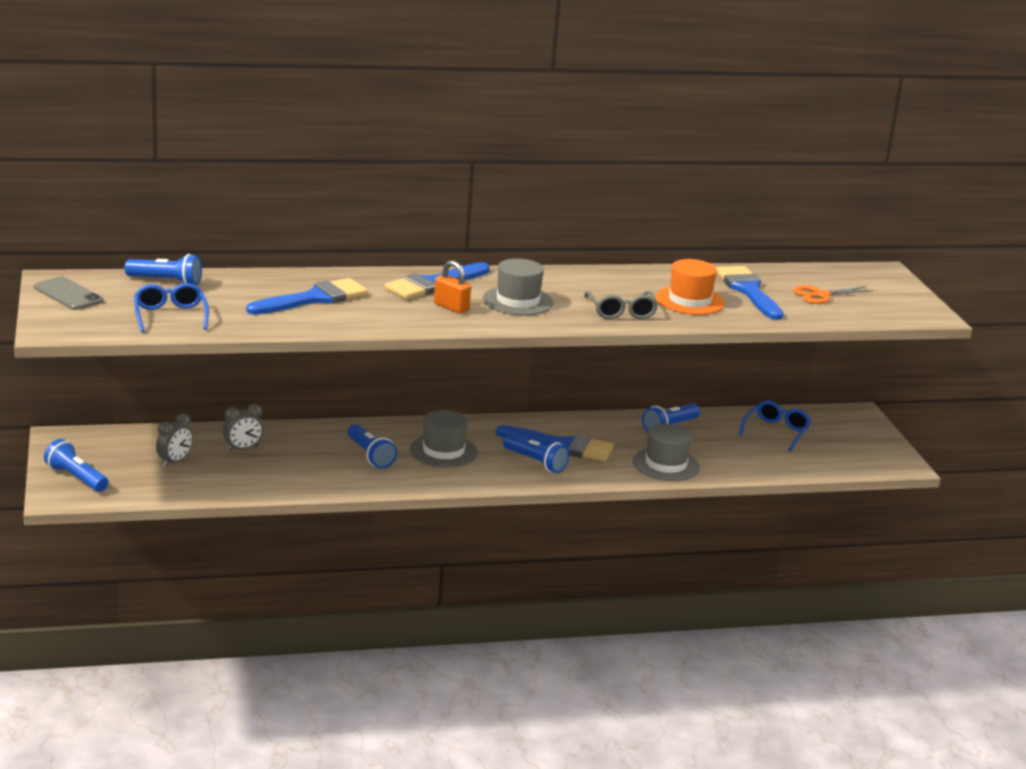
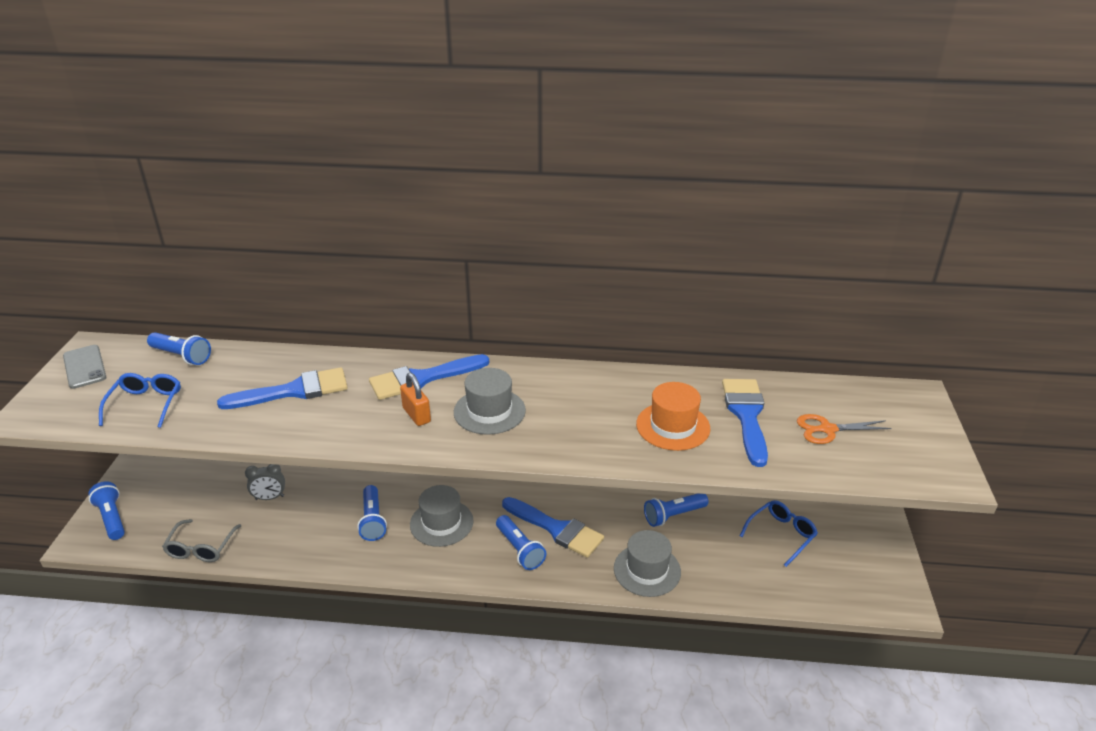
camera: 20 degrees right, 10 degrees up
(174, 461) = (203, 507): grey clock -> none
(621, 312) = (588, 438): grey glasses -> grey glasses (201, 548)

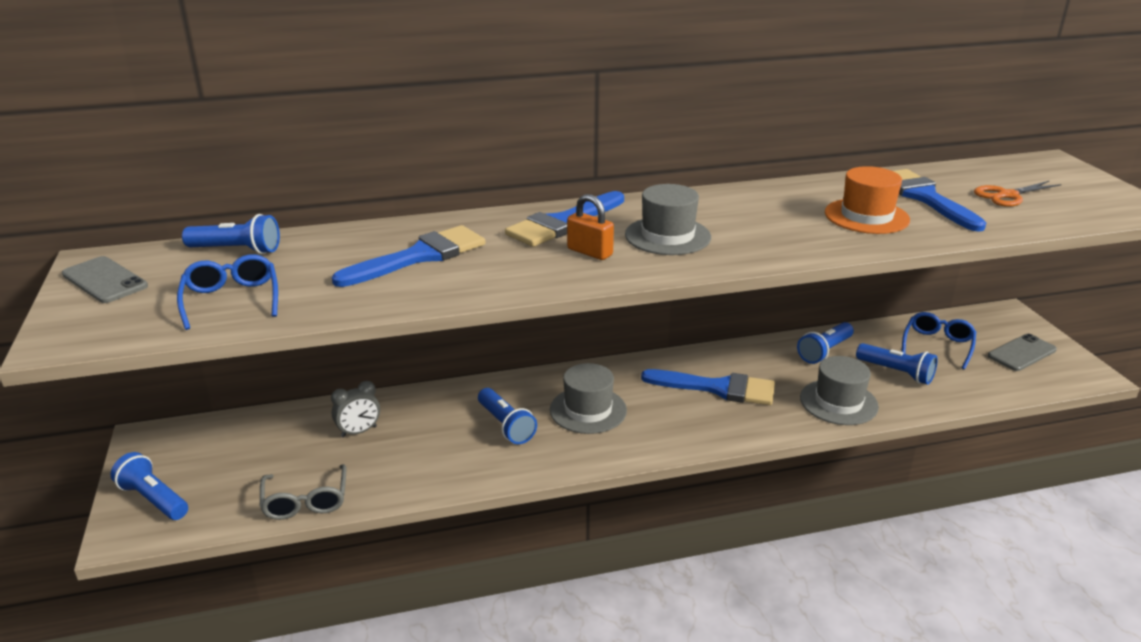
camera: 20 degrees left, 5 degrees down
(520, 550) = (694, 415): blue flashlight -> blue flashlight (896, 373)
(856, 564) = (1022, 353): none -> grey phone

